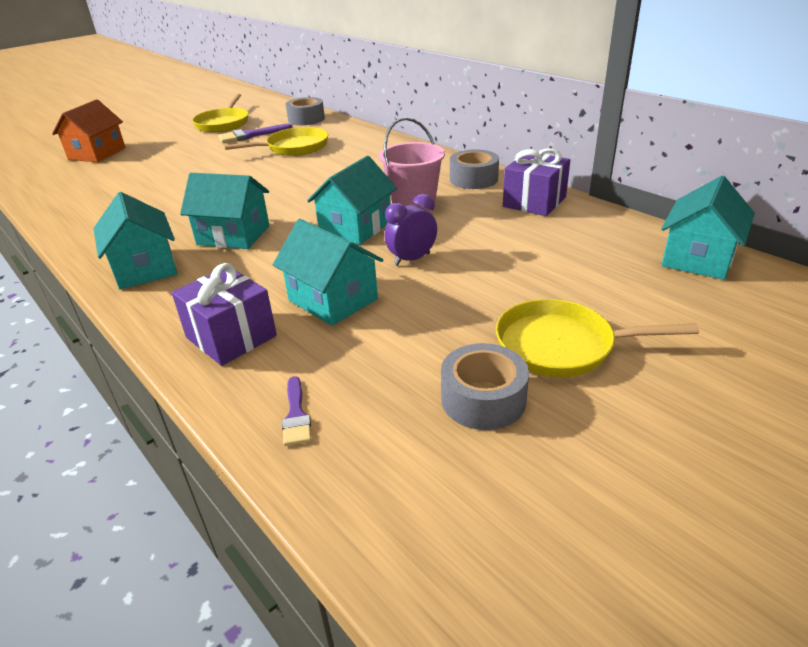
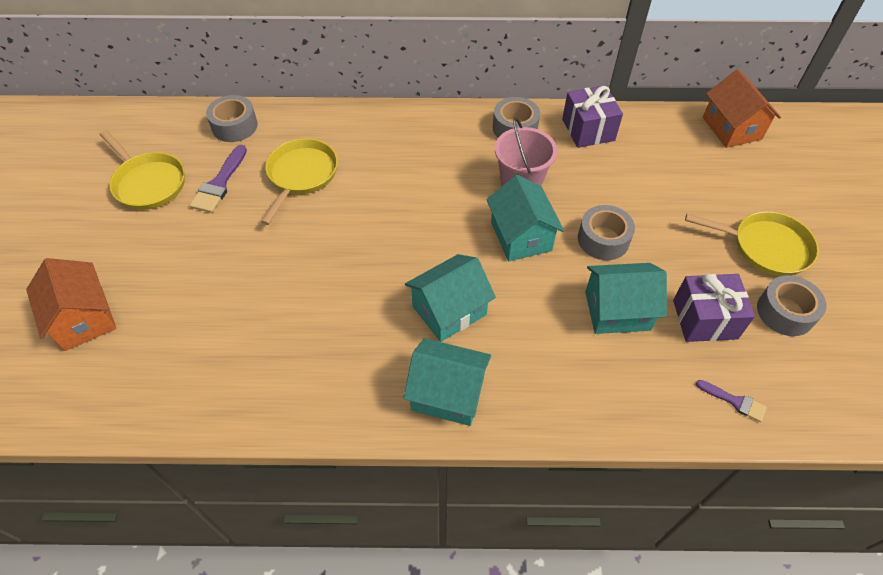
camera: 50 degrees left, 20 degrees up
(231, 337) = (614, 389): purple gift -> purple gift (704, 319)
(412, 259) = (603, 239): purple clock -> grey tape
(562, 346) = (765, 247): yellow pan -> yellow pan turned 120 degrees counterclockwise
(698, 258) = (731, 128): turquoise house -> orange house

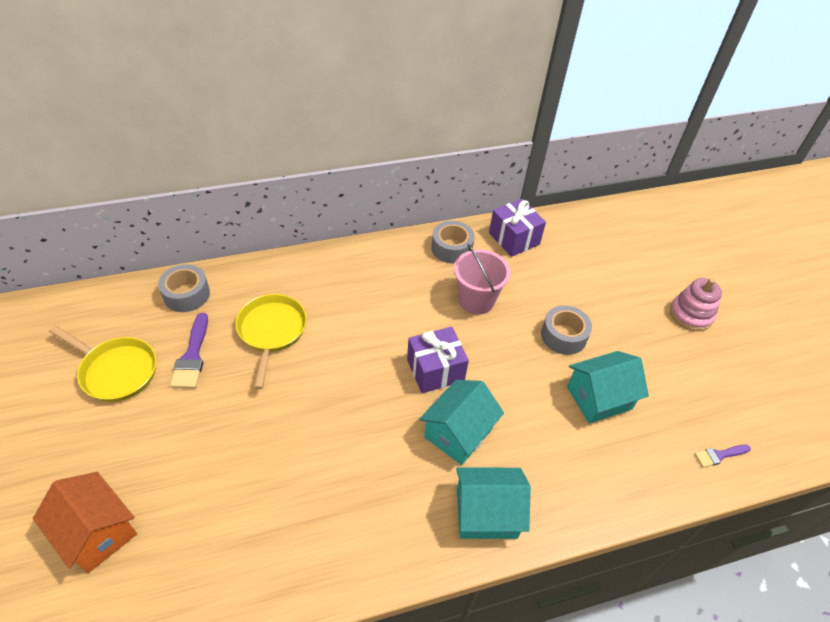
camera: 20 degrees left, 5 degrees down
(521, 236) = (494, 348): turquoise house -> none
(704, 319) = (669, 388): purple gift -> purple gift (435, 370)
(731, 128) = (627, 216): orange house -> none
(734, 401) = (719, 455): purple brush -> purple brush turned 150 degrees clockwise
(765, 247) = (691, 314): yellow pan -> pink stacking toy
(785, 312) = (726, 367): grey tape -> none

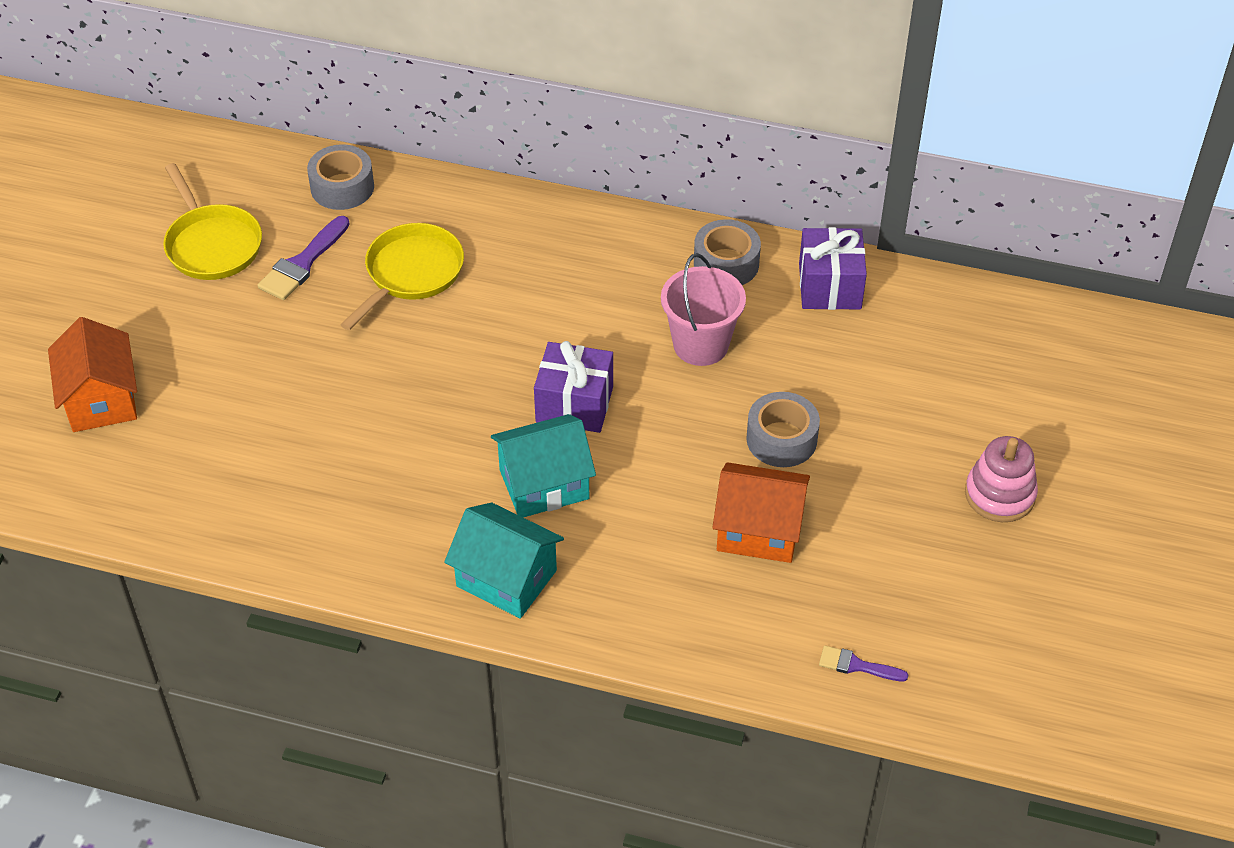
camera: 35 degrees right, 0 degrees up
(599, 398) = (758, 530): turquoise house -> orange house

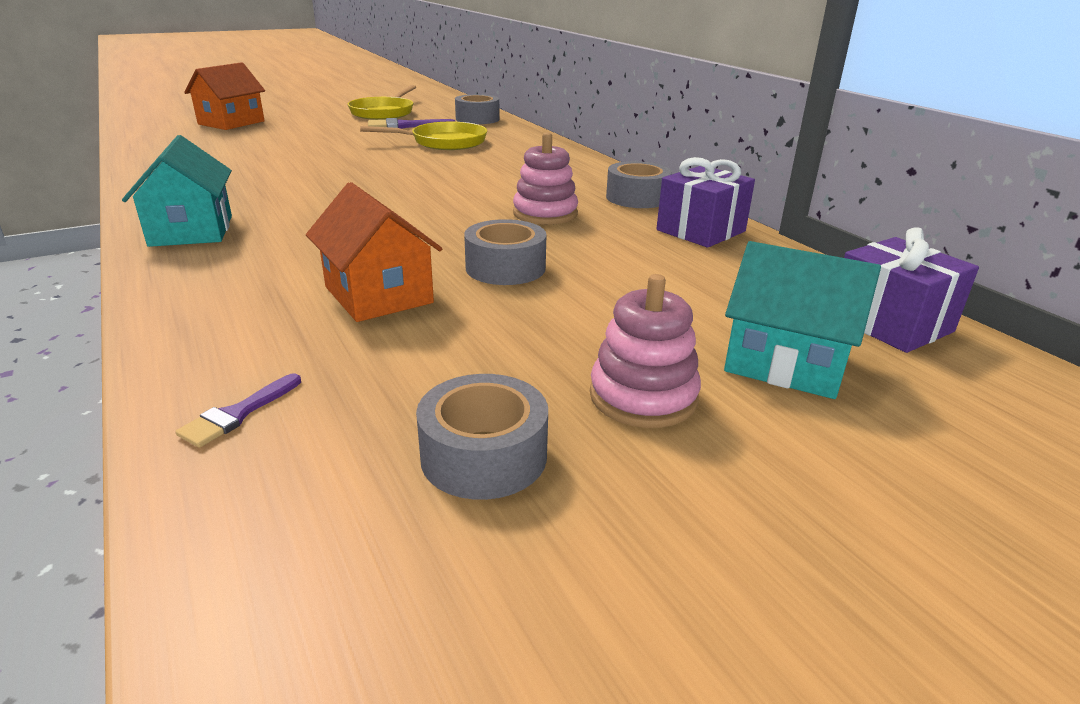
camera: 45 degrees right, 20 degrees down
(544, 484) = (313, 214): turquoise house -> turquoise house (786, 363)
(574, 404) = (411, 200): purple gift -> purple gift (890, 324)
(700, 345) = (545, 214): pink bucket -> pink stacking toy
(856, 665) = (237, 414): purple brush -> purple brush turned 120 degrees counterclockwise
(989, 590) = (484, 456): none -> grey tape

